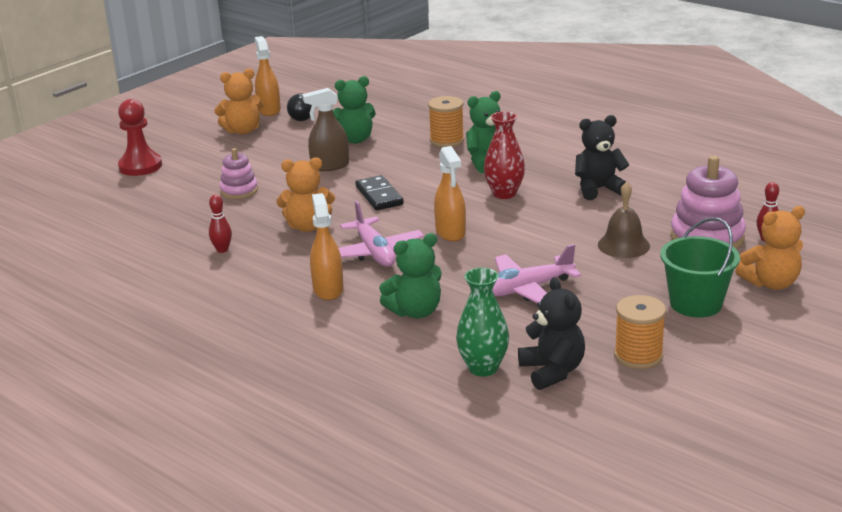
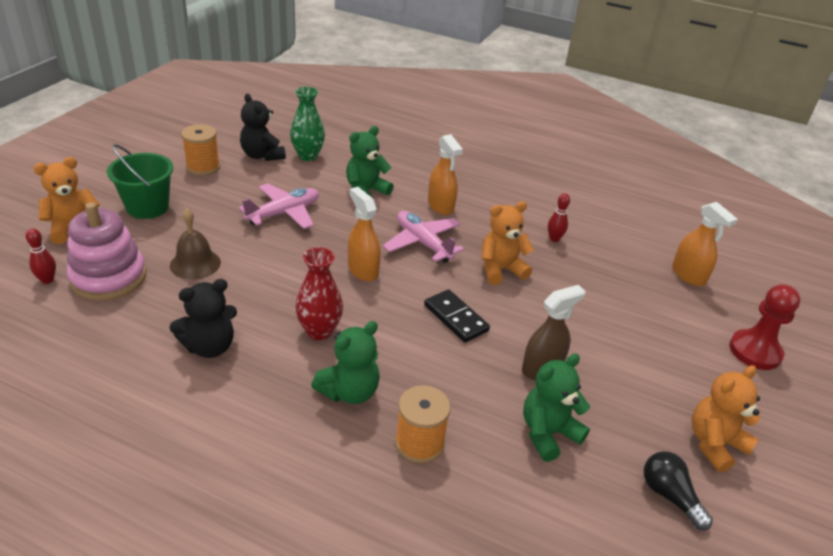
camera: 160 degrees right, 10 degrees up
(239, 191) = (607, 316): pink stacking toy -> none
(269, 110) = (733, 514): orange spray bottle -> orange spray bottle (688, 275)

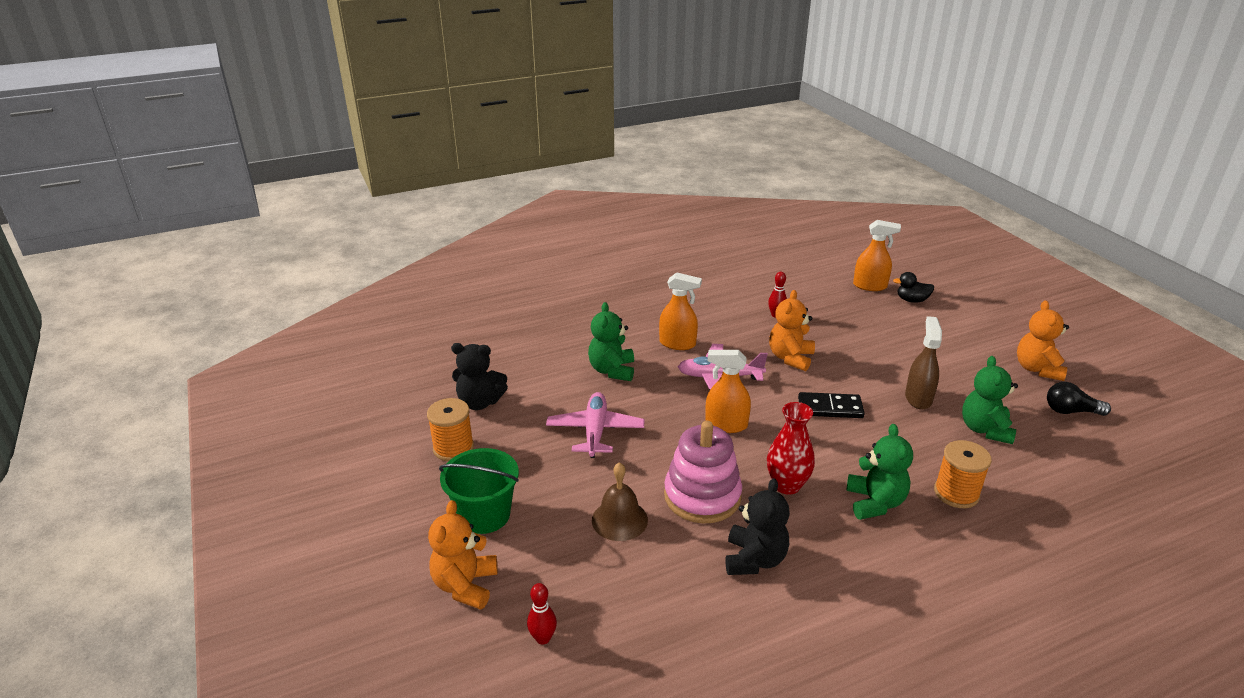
camera: 45 degrees left, 5 degrees down
(109, 277) = (584, 589): pink stacking toy -> pink stacking toy (702, 496)
(308, 156) = (515, 376): green vase -> none
(706, 310) = (912, 300): none -> black duck
(755, 351) = (965, 306): red pawn -> none

